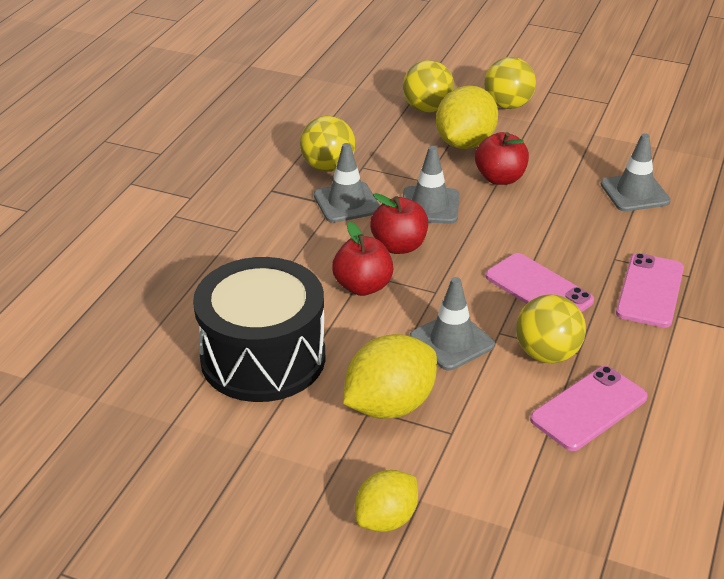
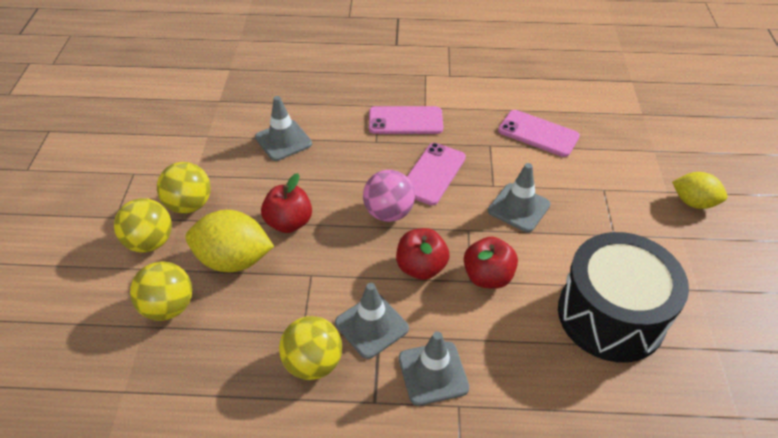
camera: 110 degrees left, 10 degrees up
(389, 405) = (603, 225): yellow lemon -> none
(430, 205) = (351, 261): grey traffic cone -> grey traffic cone (433, 373)
(486, 242) = (388, 213): none -> pink ball
(547, 354) = (501, 158): yellow ball -> yellow ball (189, 205)

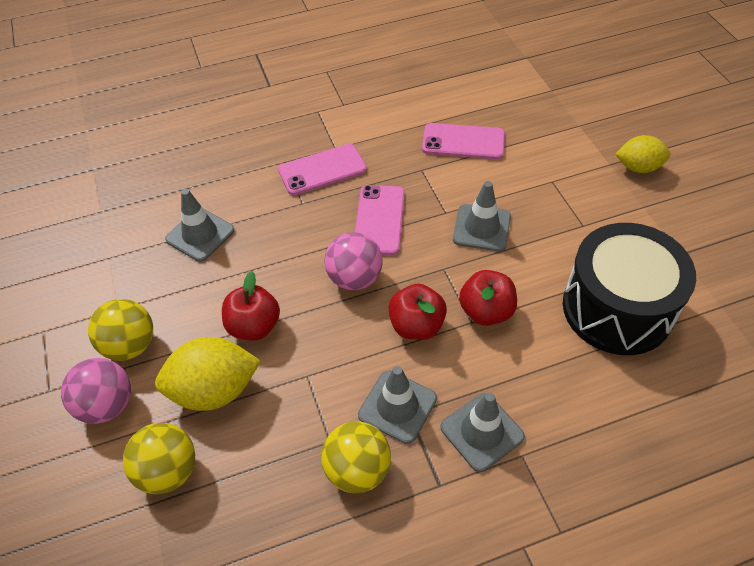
camera: 20 degrees left, 5 degrees up
(150, 242) = (107, 405): yellow ball -> pink ball

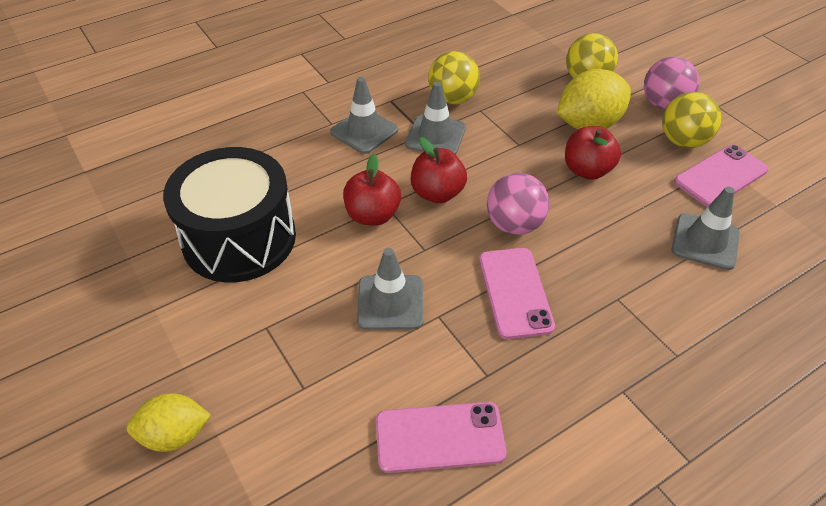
camera: 165 degrees right, 5 degrees down
(322, 170) = (619, 350): pink phone -> pink phone (720, 176)

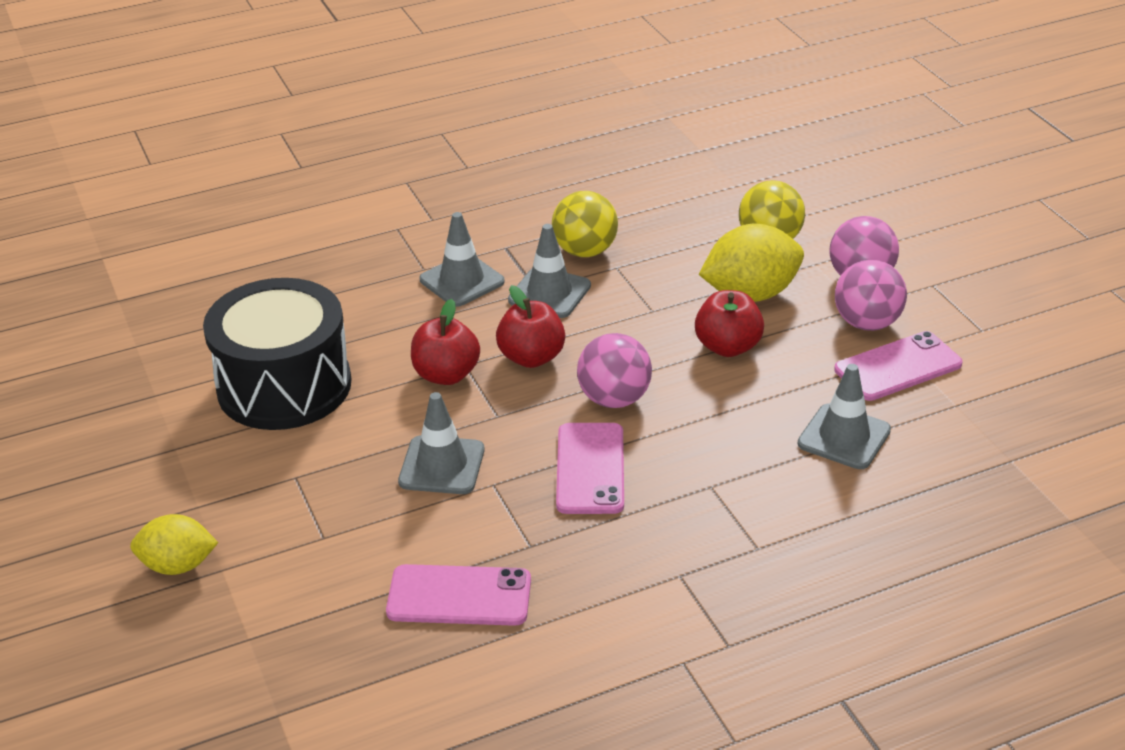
camera: 10 degrees right, 10 degrees down
(683, 141) = (867, 323): yellow ball -> pink ball

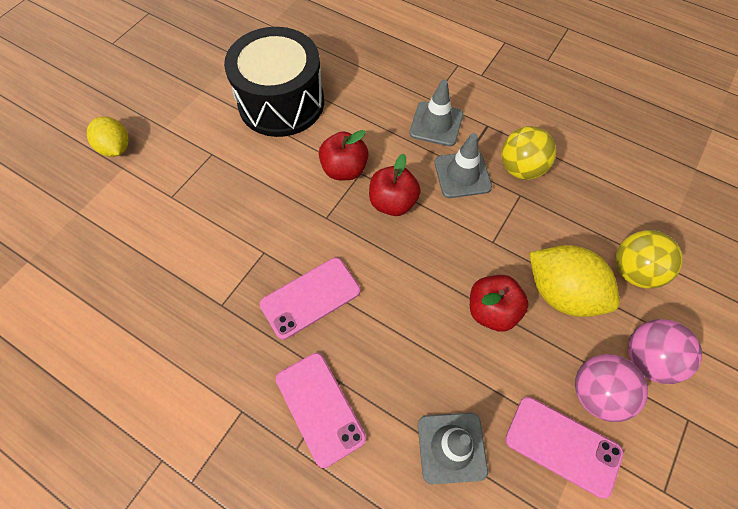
camera: 55 degrees right, 25 degrees up
(442, 466) = (263, 216): grey traffic cone -> none
(459, 596) = (158, 293): pink phone -> pink phone (320, 408)
(614, 399) = (386, 272): pink ball -> none

